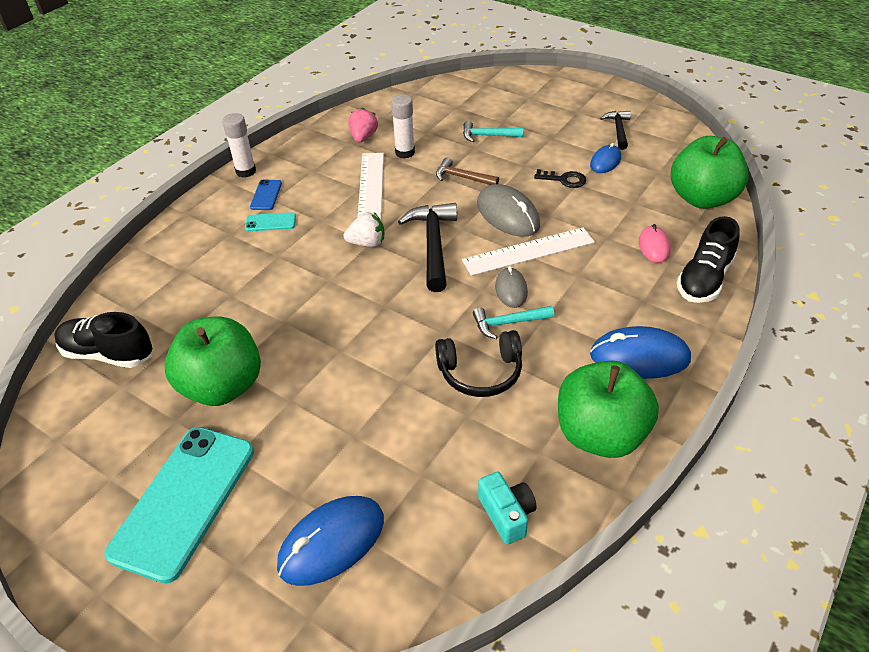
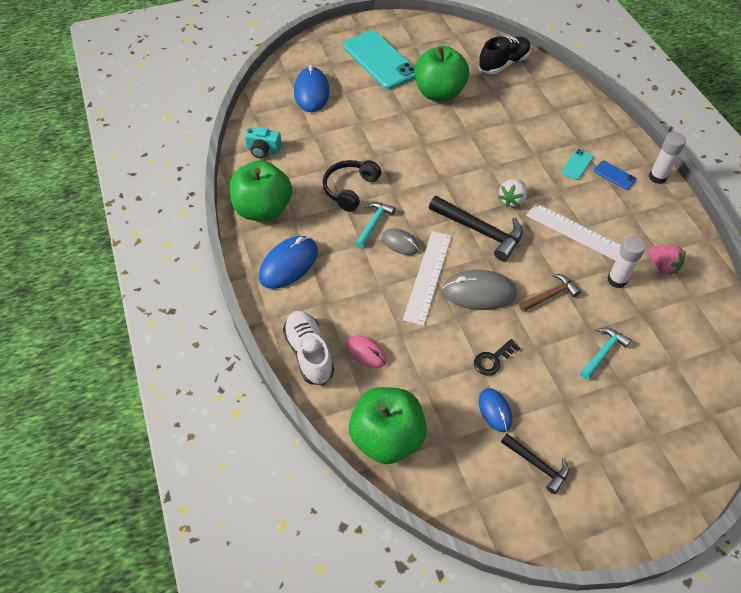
camera: 125 degrees right, 10 degrees up
(704, 279) = (309, 353): black shoe -> white shoe

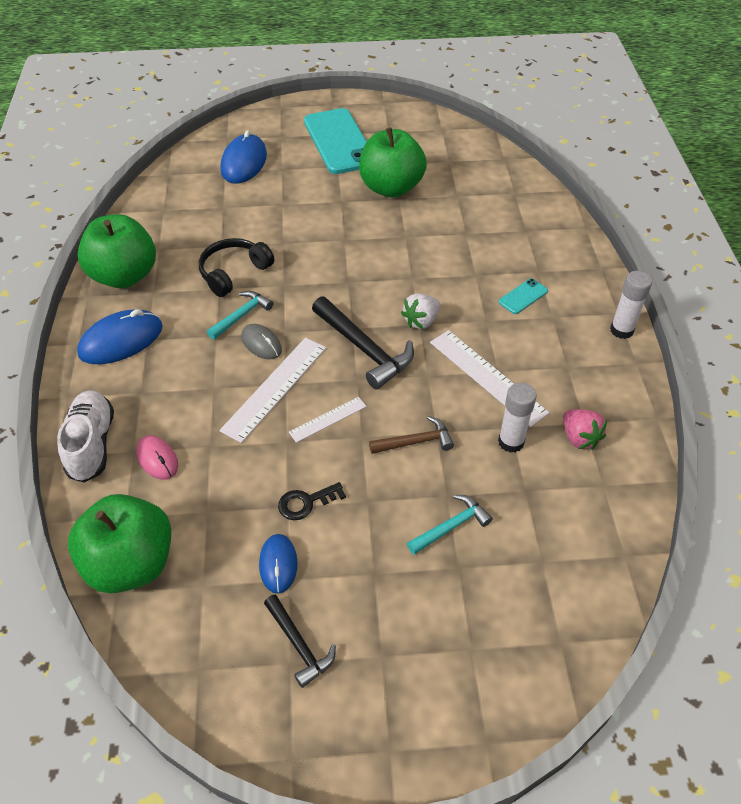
camera: 15 degrees right, 5 degrees down
(263, 149) = (158, 213): turquoise camera -> none
(478, 292) = (327, 419): grey mouse -> white ruler
(503, 64) = (484, 168): black shoe -> none
(614, 175) = (566, 317): blue phone -> none

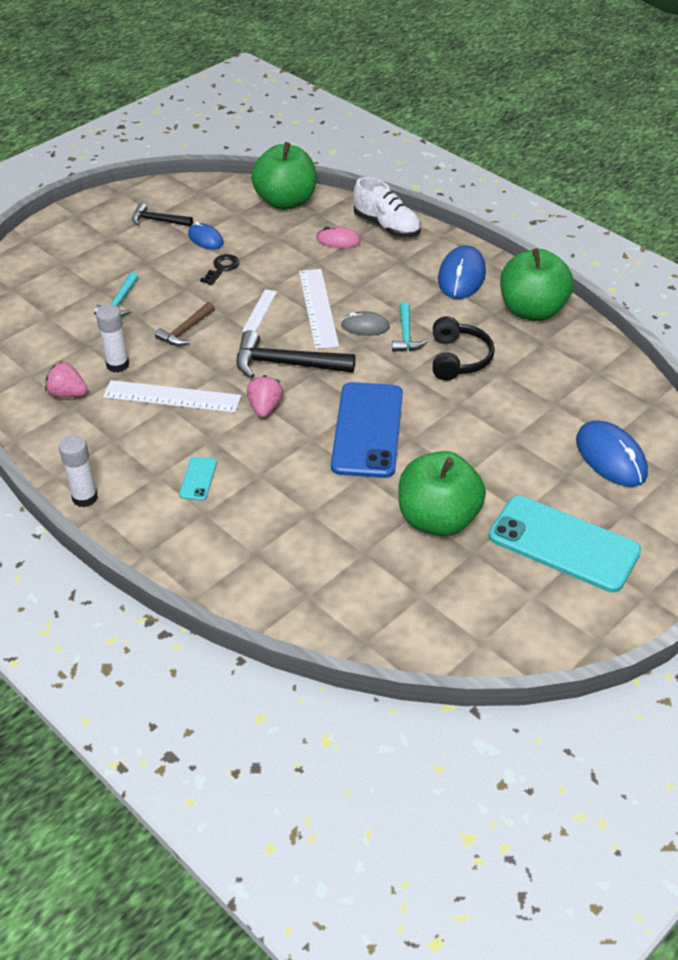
camera: 140 degrees right, 5 degrees down
(366, 261) = (367, 430): none -> blue phone
(421, 321) = (265, 408): white strawberry -> pink strawberry

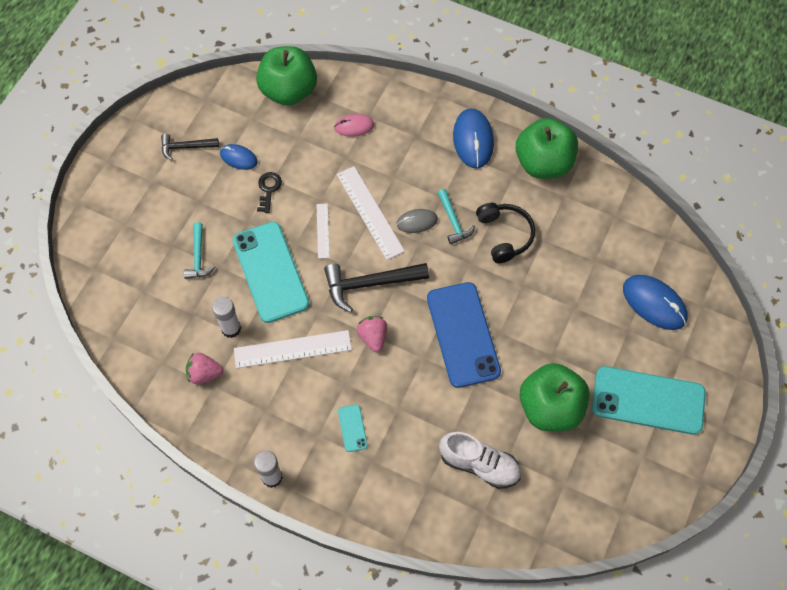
camera: 20 degrees left, 20 degrees up
(185, 330) = (270, 272): brown hammer -> turquoise phone
(386, 226) = (388, 97): white shoe -> white shoe (479, 464)

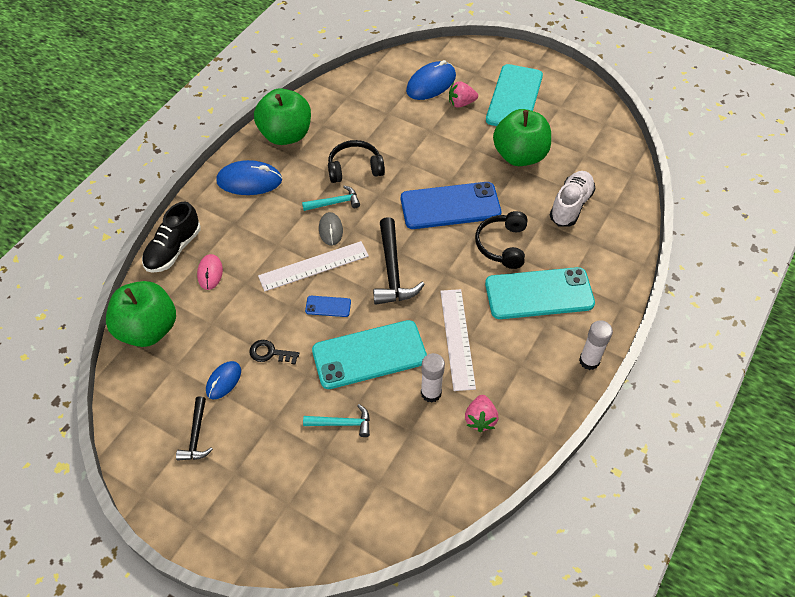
camera: 85 degrees left, 10 degrees down
(323, 230) = (328, 306): white ruler -> blue phone
(352, 428) = (539, 294): turquoise phone -> turquoise phone, size x2.37
(373, 337) = (448, 272): pink strawberry -> pink strawberry (461, 103)
(379, 92) = (173, 249): none -> black shoe
(414, 390) = (502, 245): none -> black headphones

